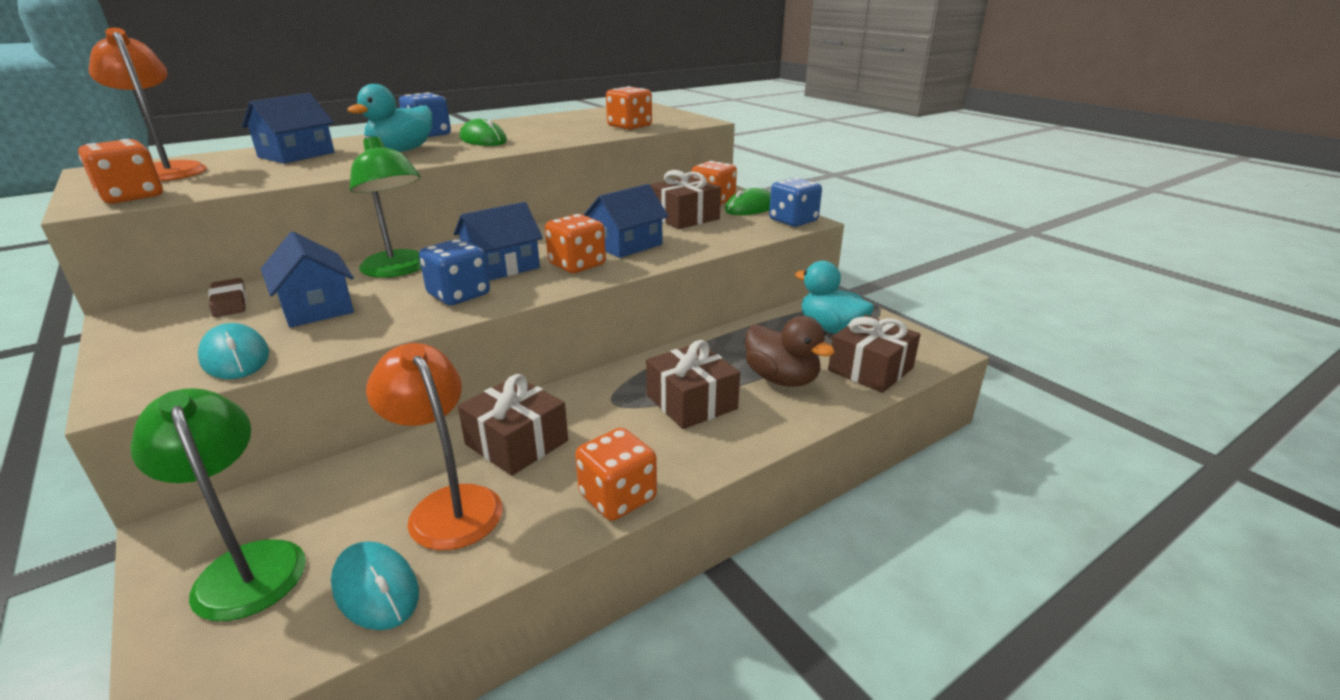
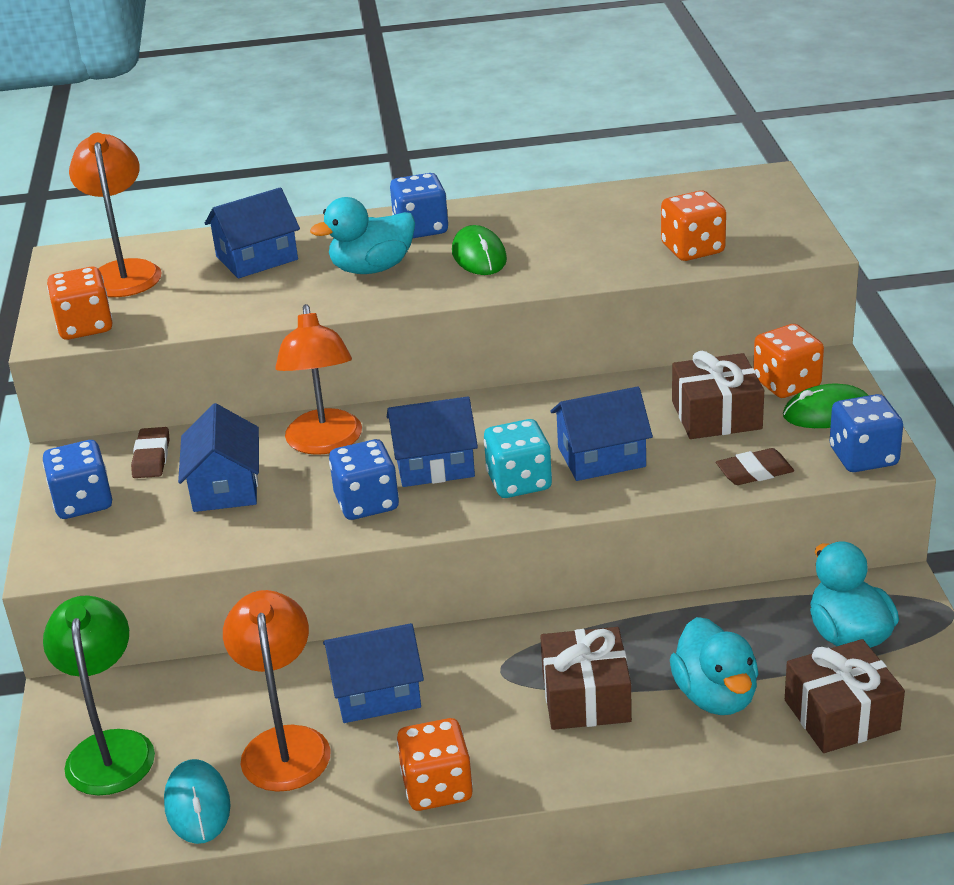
camera: 30 degrees right, 5 degrees up
(159, 342) = (83, 502): none -> blue dice
(235, 357) = (138, 541): turquoise mouse -> none
(399, 270) = (325, 443): green lamp -> orange lamp
(516, 442) = (376, 693): brown gift -> blue house
(577, 265) = (519, 482): orange dice -> turquoise dice
(736, 236) = (754, 472): none -> brown eraser
(781, 379) = (715, 696): brown duck -> turquoise duck

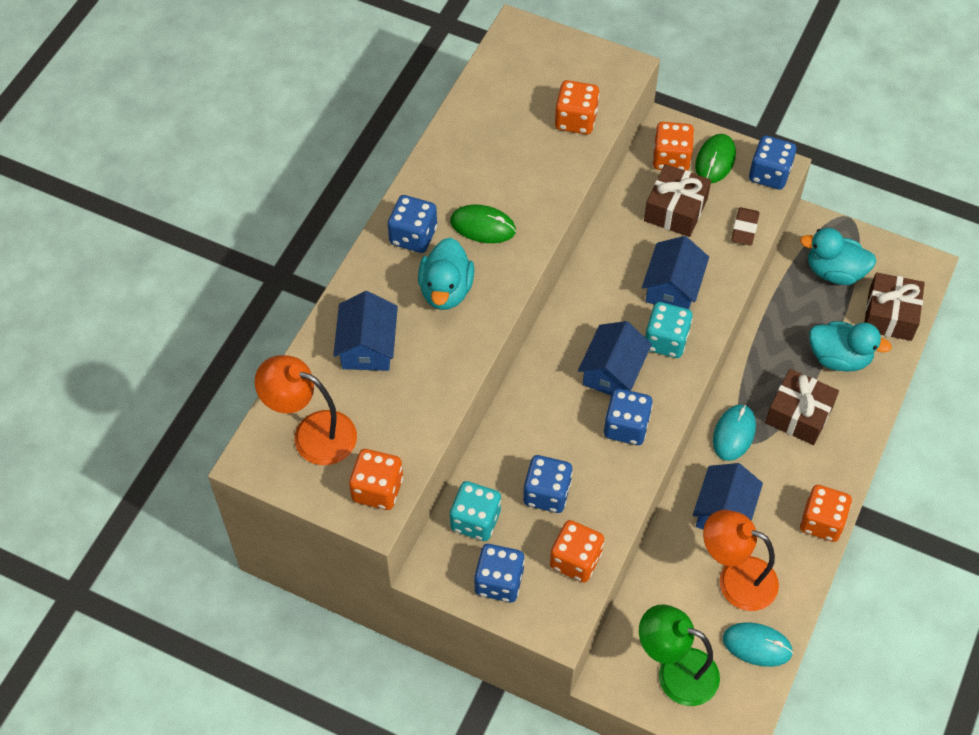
camera: 60 degrees left, 25 degrees up
(150, 540) = (575, 560): none -> orange dice
(151, 457) = (475, 520): brown eraser -> turquoise dice
(225, 487) = (547, 493): blue house -> blue dice
(325, 443) = (540, 416): orange lamp -> none
(500, 653) = (734, 433): none -> turquoise mouse

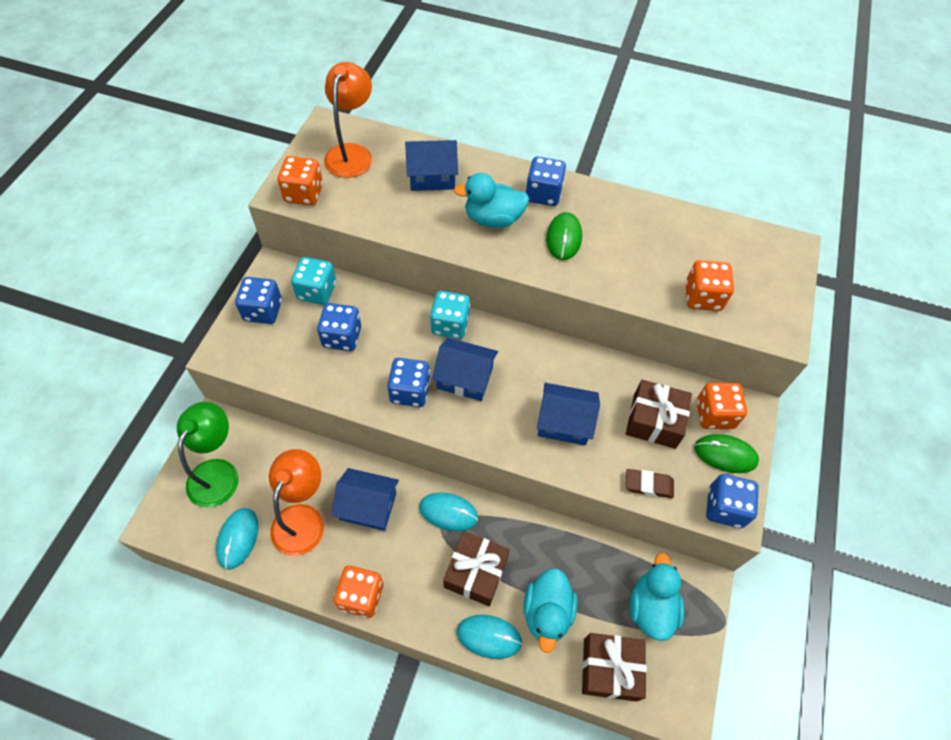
camera: 80 degrees right, 0 degrees up
(575, 560) = (280, 361): orange dice -> none
(666, 340) = (504, 419): turquoise dice -> turquoise dice (450, 325)
(861, 410) = (489, 636): none -> turquoise mouse

